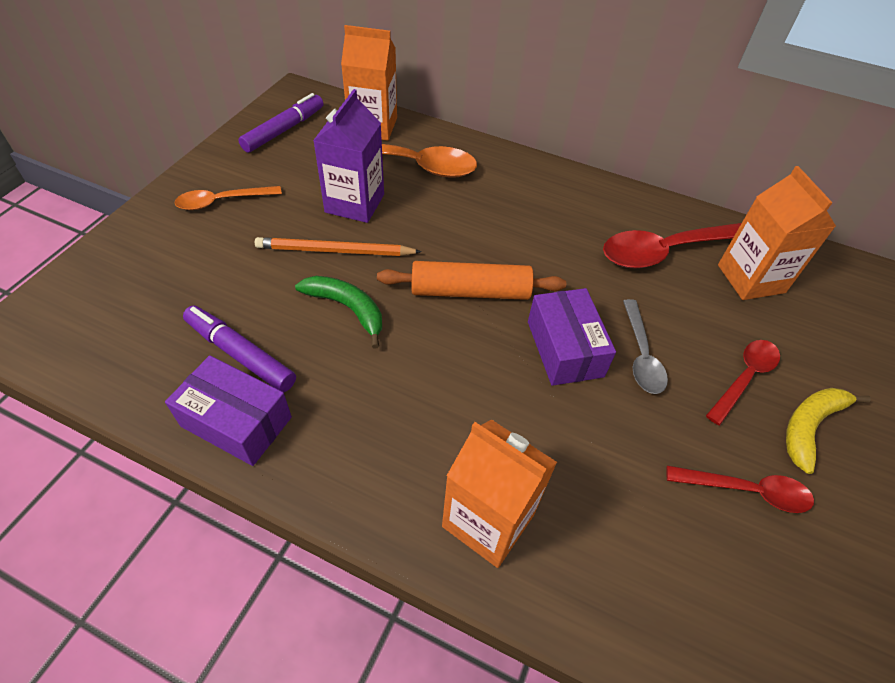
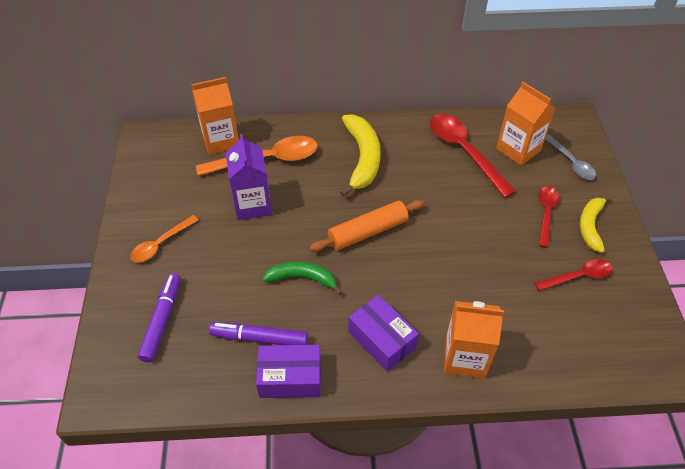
camera: 25 degrees left, 0 degrees up
(284, 130) = (159, 170): purple marker -> purple marker (162, 320)
(335, 251) = (265, 244): orange pencil -> none
(524, 207) = (362, 158): none -> yellow banana
(565, 348) = (444, 242): purple box -> purple box (381, 339)
(641, 355) = (487, 226): grey spoon -> grey spoon (571, 163)
(668, 251) = (464, 151): red spoon -> red spoon turned 105 degrees clockwise

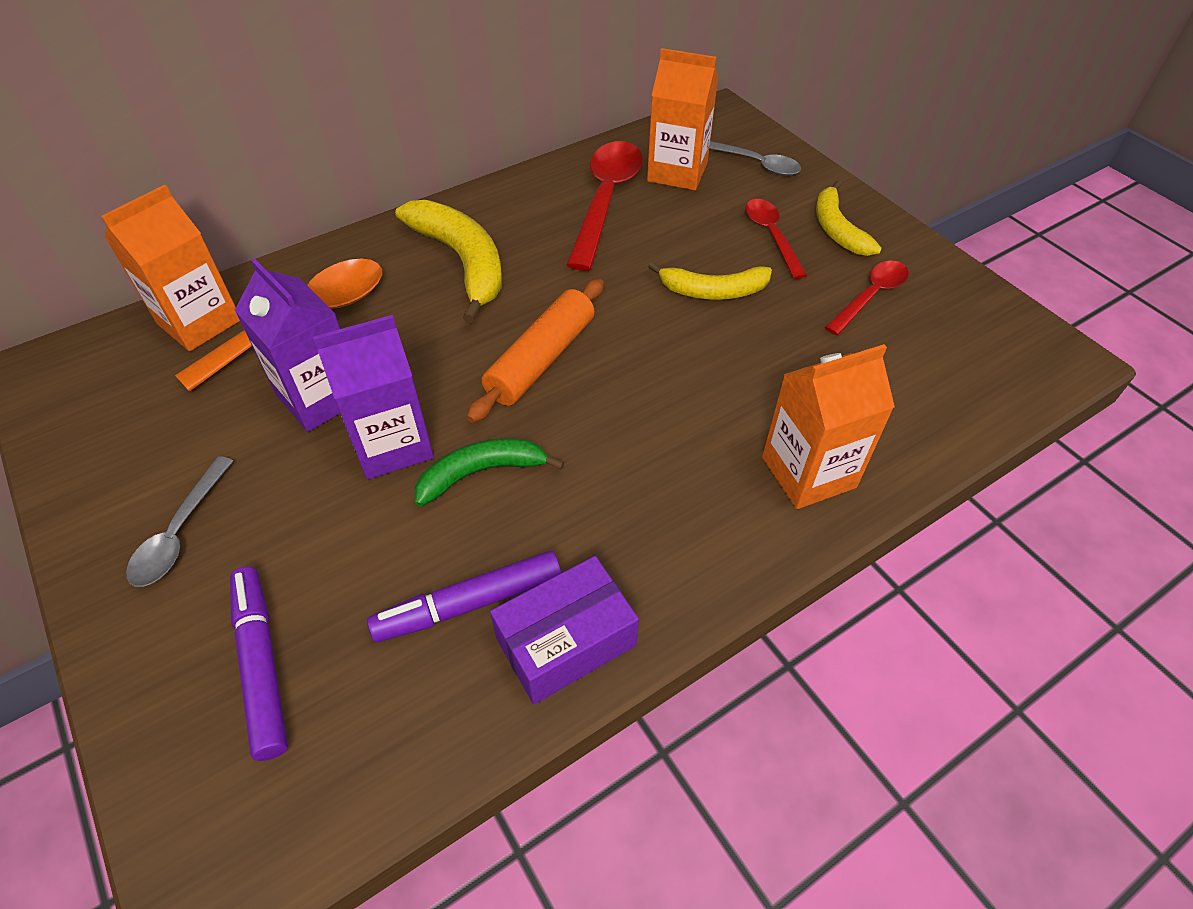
camera: 30 degrees left, 0 degrees up
(160, 244) = (179, 533): orange spoon -> grey spoon
(271, 244) = (392, 444): none -> purple carton
(381, 339) = (671, 506): purple box -> none
(464, 151) = (606, 200): red spoon -> red spoon turned 75 degrees clockwise
(486, 233) = (713, 291): none -> yellow banana

